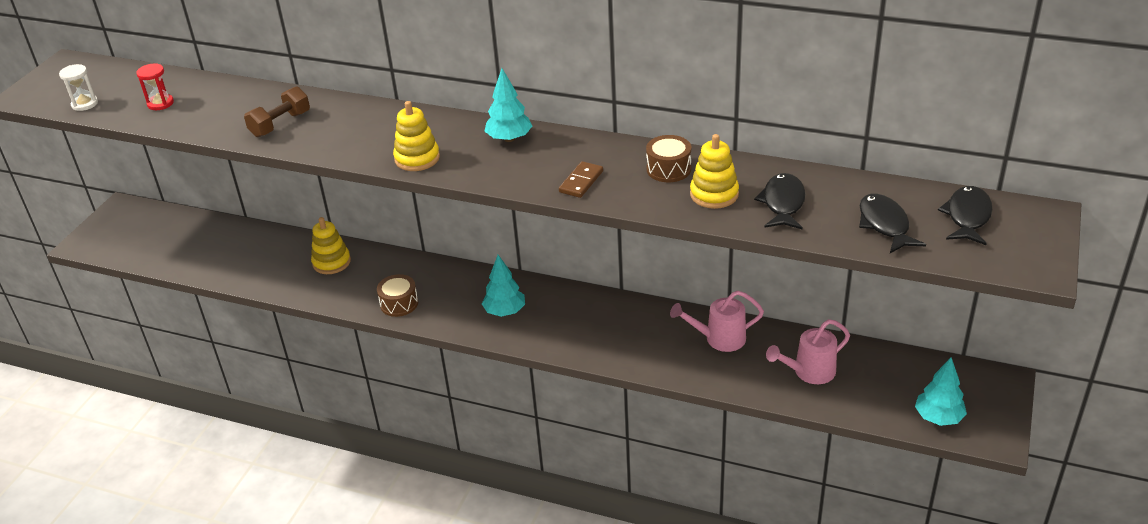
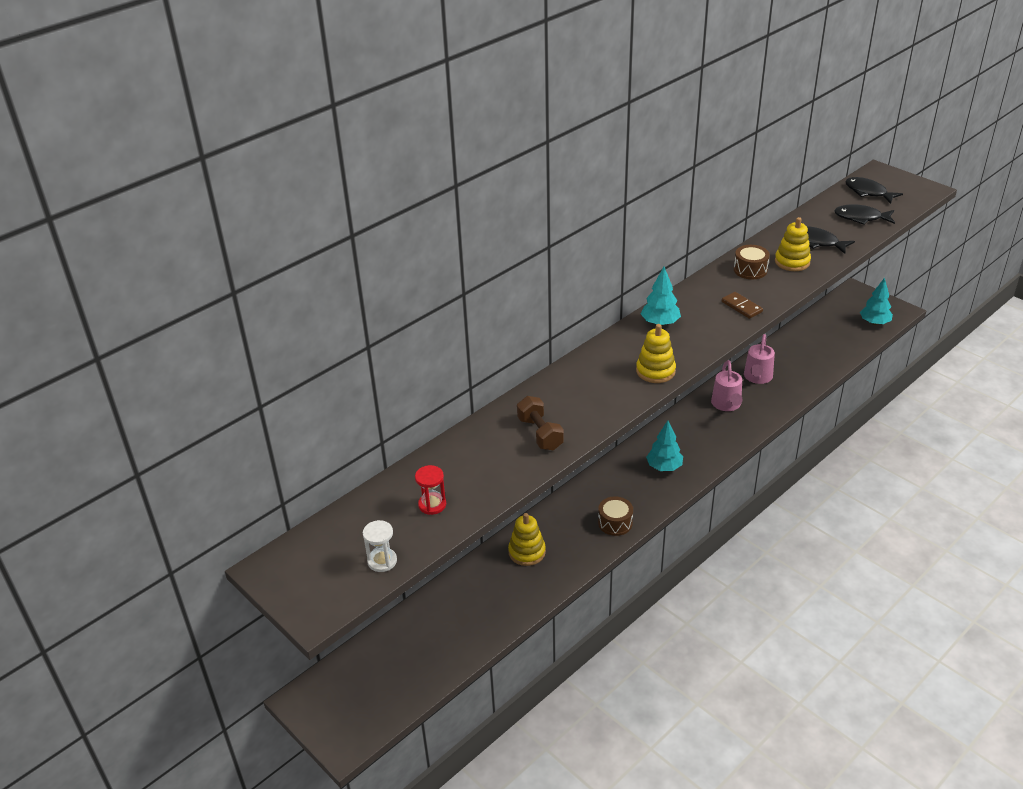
camera: 65 degrees left, 0 degrees up
(809, 372) = (810, 353): pink watering can -> pink watering can (727, 405)

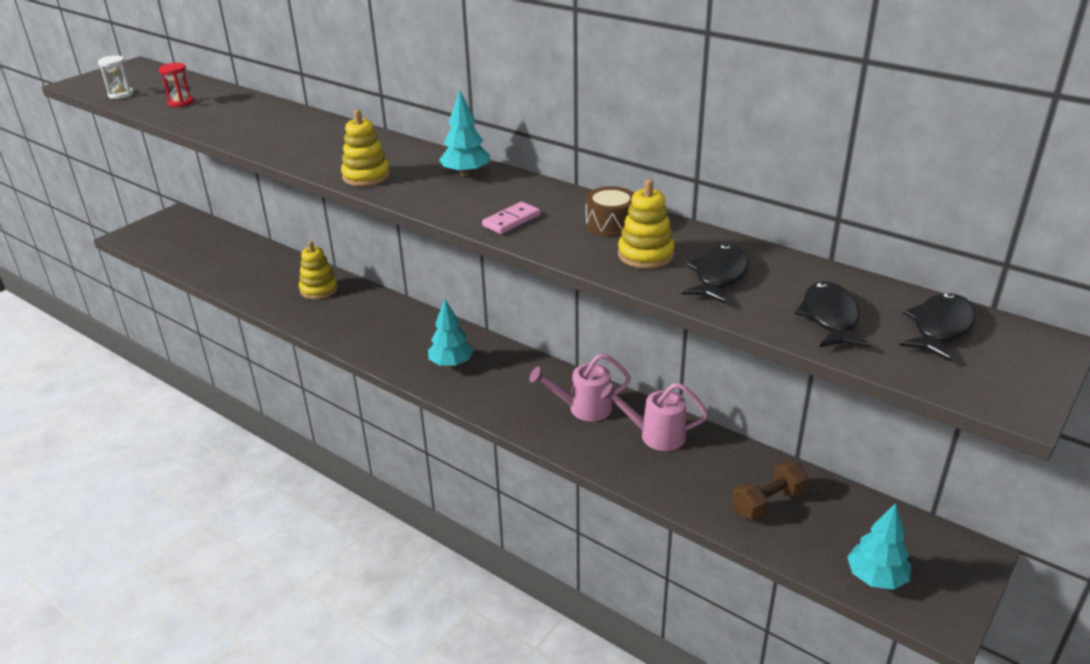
camera: 80 degrees right, 5 degrees down
(540, 433) = (266, 132): brown dumbbell -> brown dumbbell (768, 503)
(615, 523) = (357, 336): brown drum -> none
(741, 307) = (511, 220): brown domino -> pink domino

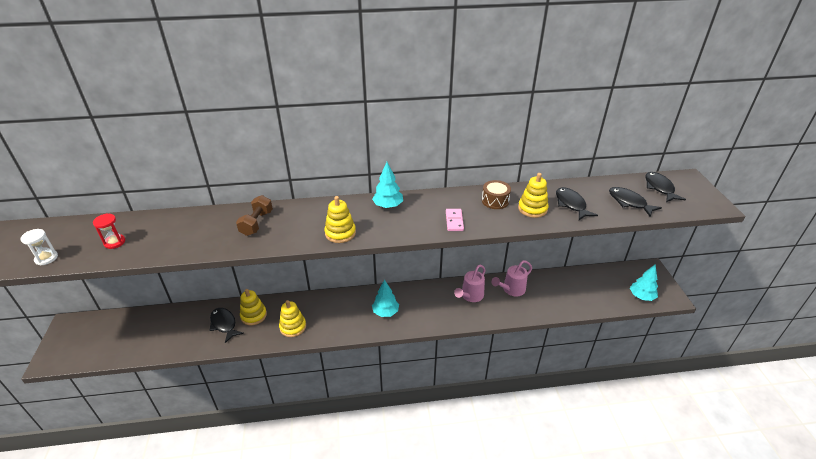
camera: 45 degrees left, 5 degrees up
(283, 282) = (224, 324): none -> black fish
(337, 321) = (293, 327): none -> yellow stacking toy
(768, 503) = (580, 291): brown dumbbell -> brown dumbbell (256, 223)

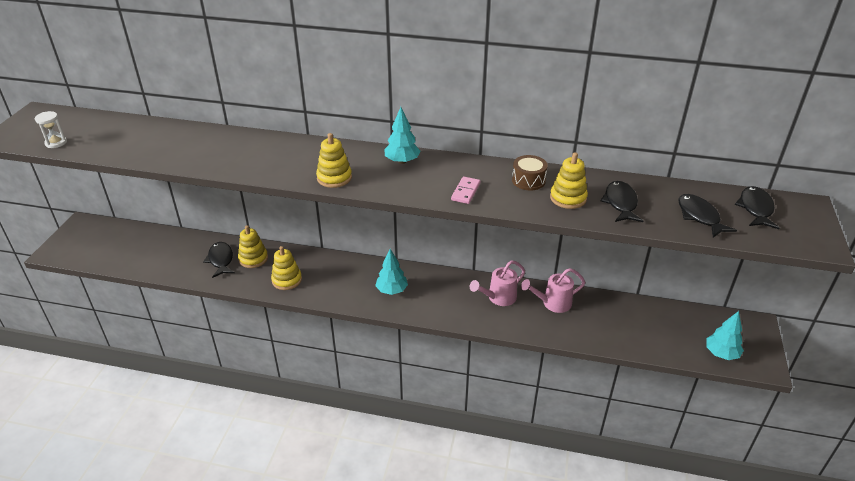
camera: 20 degrees right, 0 degrees up
(114, 242) = (119, 141): red hourglass -> none
(256, 223) = (257, 151): brown dumbbell -> none

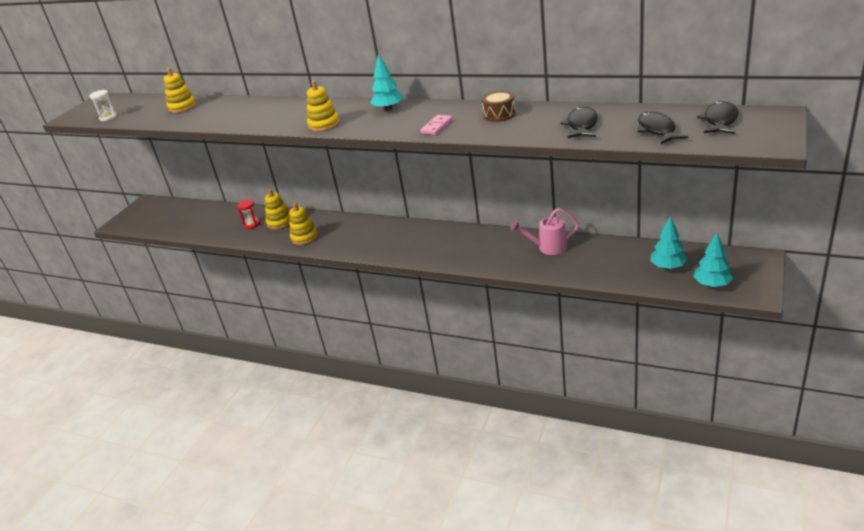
camera: 15 degrees right, 5 degrees down
(221, 260) = (252, 224): black fish -> red hourglass
(392, 290) = (396, 242): turquoise tree -> turquoise tree (668, 267)
(498, 298) = (495, 245): pink watering can -> none
(568, 198) = (531, 125): yellow stacking toy -> yellow stacking toy (182, 107)

